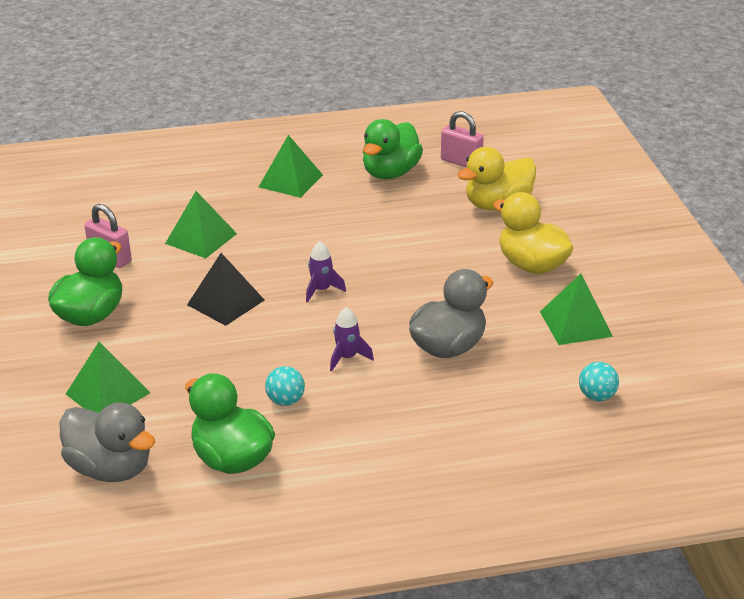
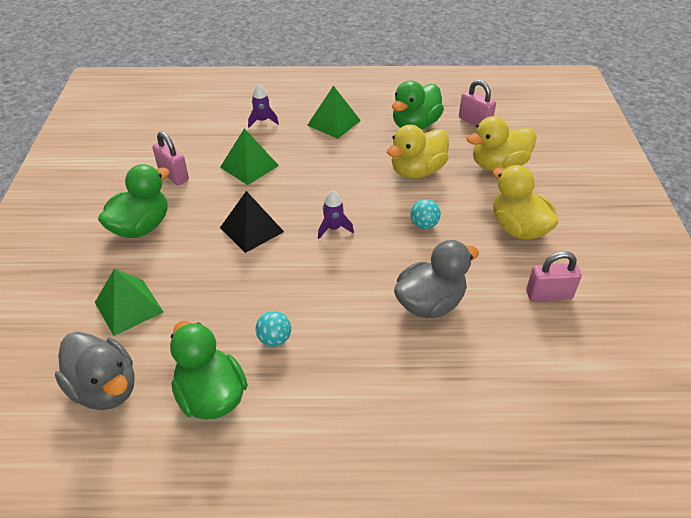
camera: 10 degrees right, 10 degrees up
(347, 358) = (339, 301): purple rocket -> purple rocket (262, 121)
(404, 221) = (417, 171): none -> yellow duck
(575, 323) = (548, 295): green pyramid -> pink padlock
(597, 396) = (558, 380): turquoise ball -> turquoise ball (424, 225)

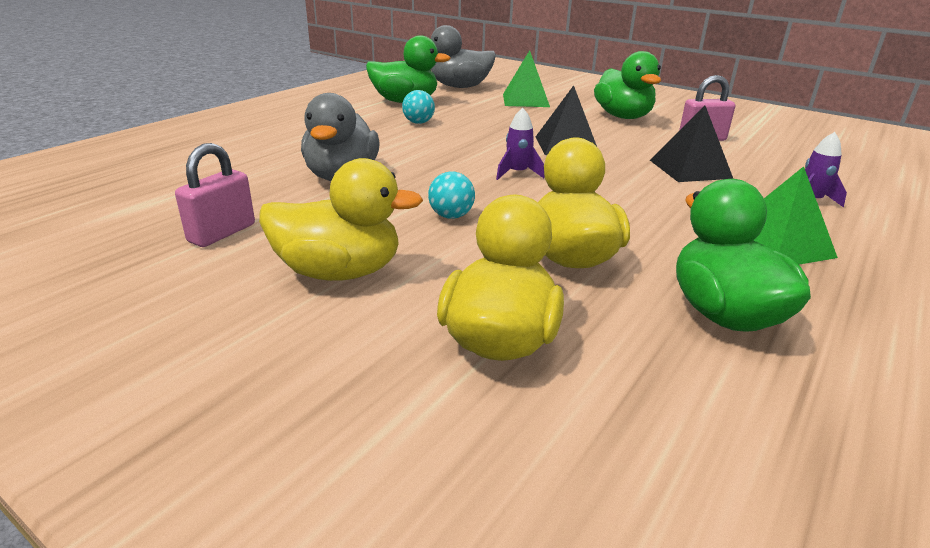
camera: 125 degrees right, 15 degrees down
(249, 166) = (690, 169): green pyramid -> black pyramid
(474, 122) = (690, 398): pink padlock -> none

